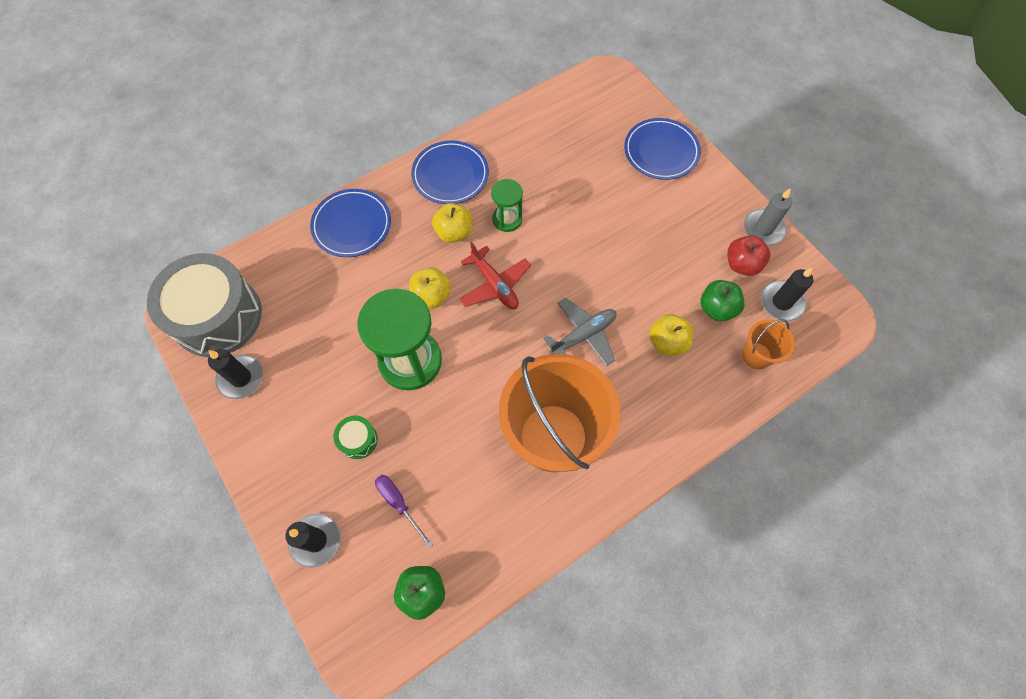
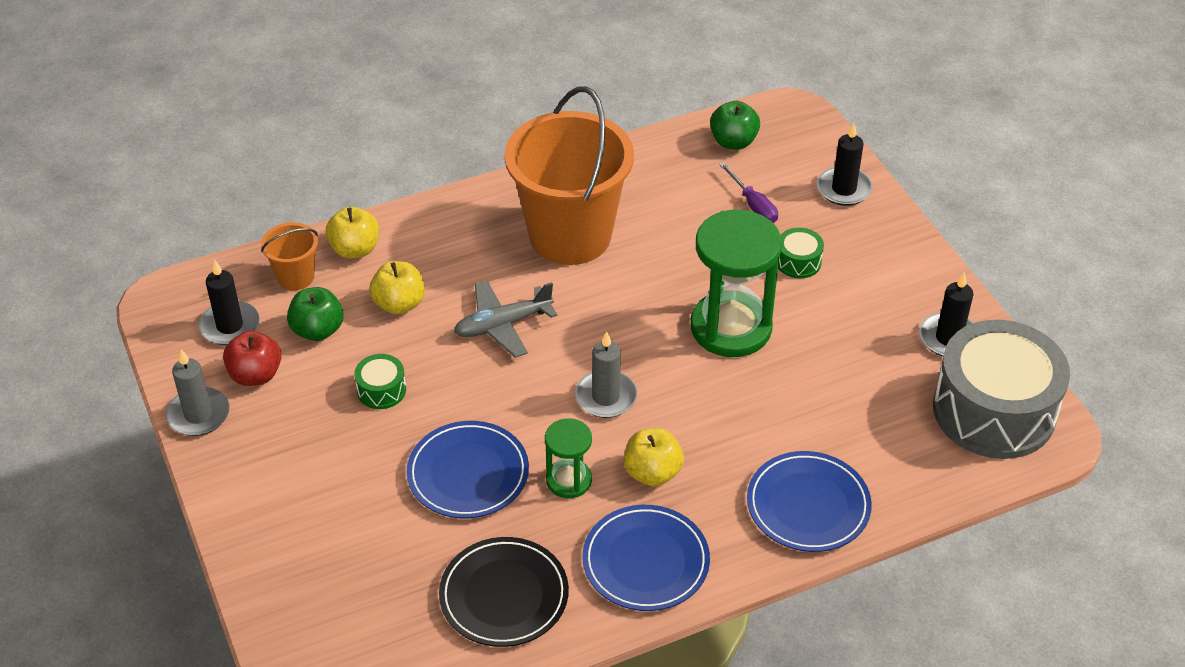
camera: 170 degrees left, 20 degrees down
(431, 296) = (696, 395): yellow apple -> yellow apple (355, 249)
(494, 285) = (606, 397): red plane -> grey candle
(529, 144) = (504, 595): none -> black plate
(651, 266) = (381, 390): none -> green drum
(661, 151) = (291, 550): blue plate -> blue plate (468, 473)

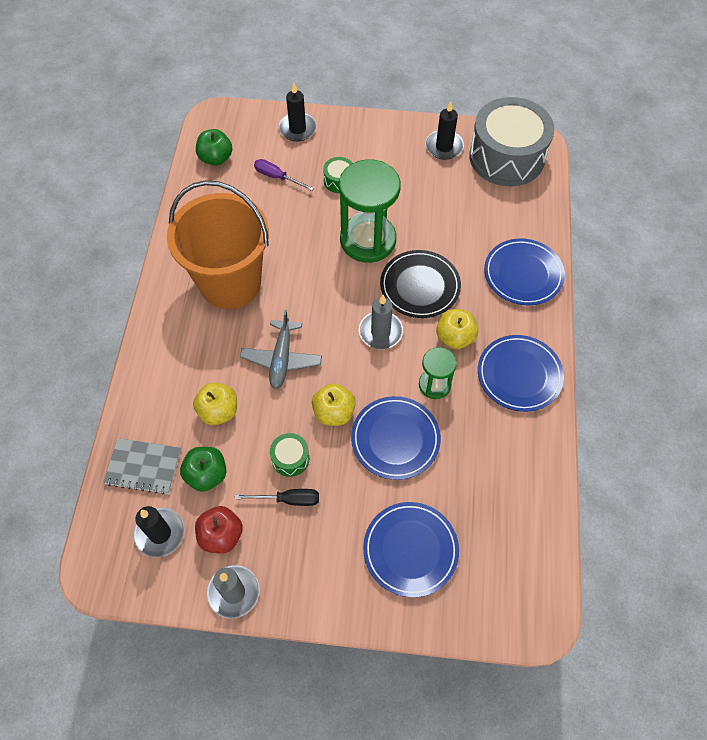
camera: 60 degrees left, 15 degrees up
(295, 277) = (143, 467): orange bucket -> grey notebook
(330, 411) = (288, 499): none -> black screwdriver
(334, 547) = (410, 550): none -> blue plate
(355, 249) = (145, 416): yellow apple -> yellow apple (334, 413)
(504, 595) = (504, 464): black plate -> black plate (420, 286)
(753, 205) = (277, 177): purple screwdriver -> purple screwdriver turned 150 degrees counterclockwise

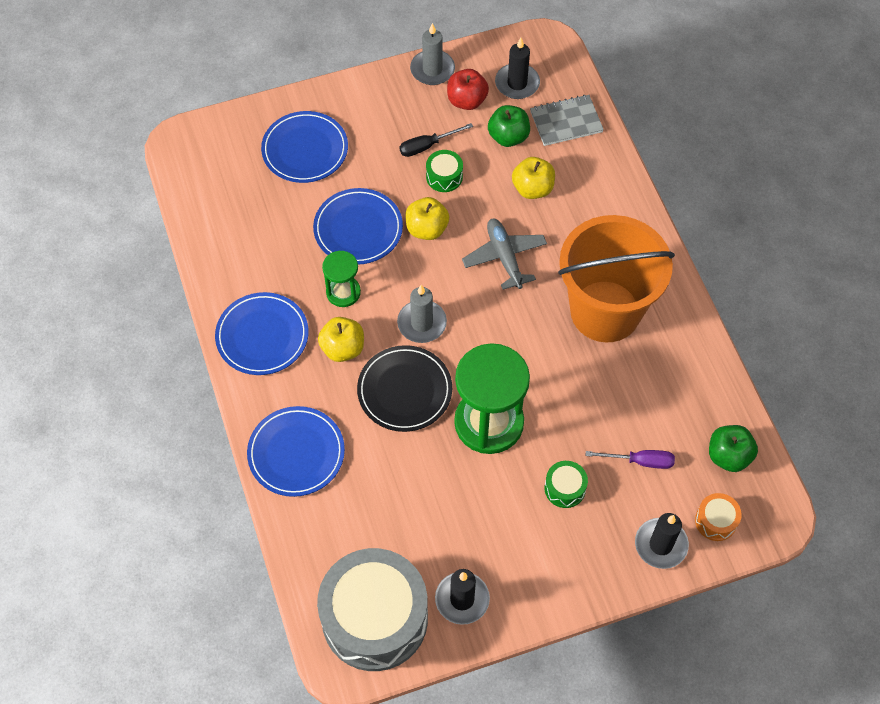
camera: 155 degrees right, 0 degrees up
(253, 128) = (716, 521): none -> orange drum

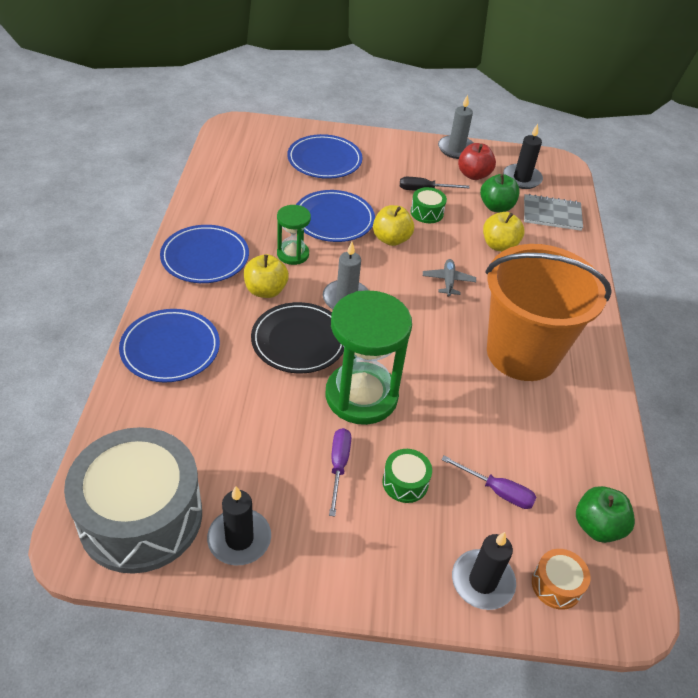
camera: 20 degrees right, 15 degrees down
(504, 257) = (448, 281): grey plane -> grey plane, size x0.64
(505, 499) = (338, 466): none -> purple screwdriver

